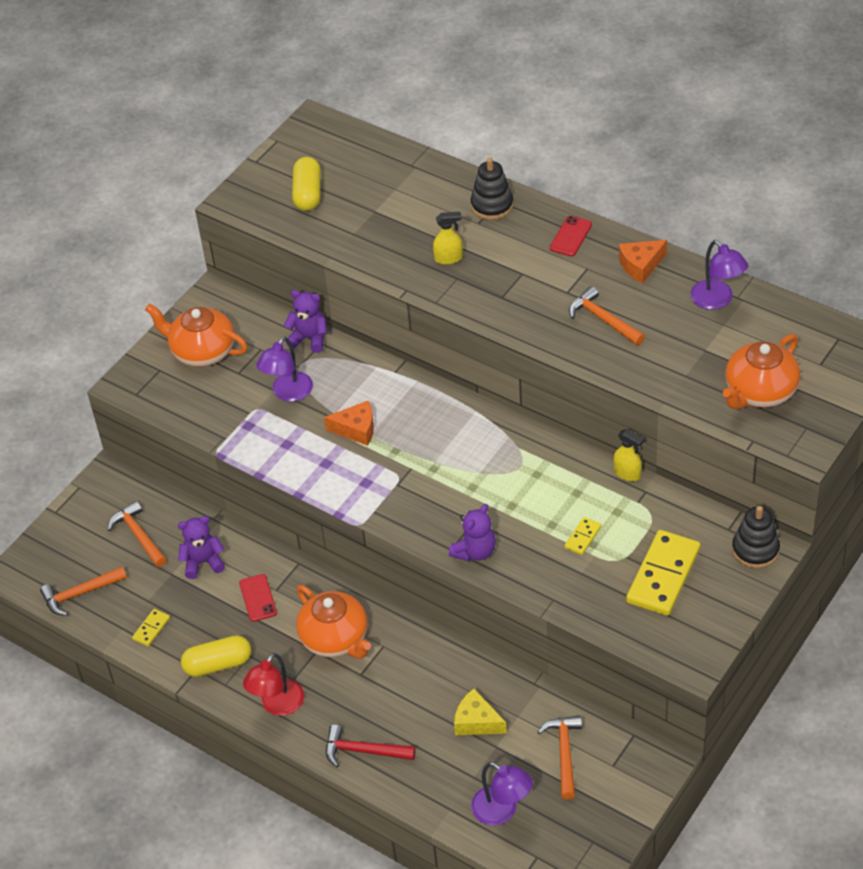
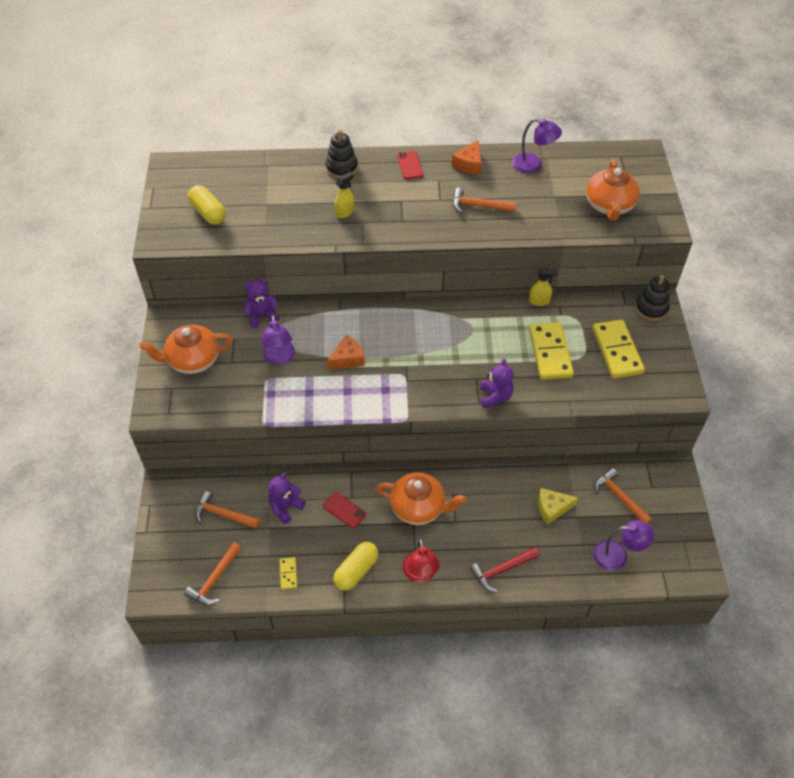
camera: 40 degrees left, 5 degrees up
(583, 537) = (550, 353): yellow domino -> yellow domino, size x2.19

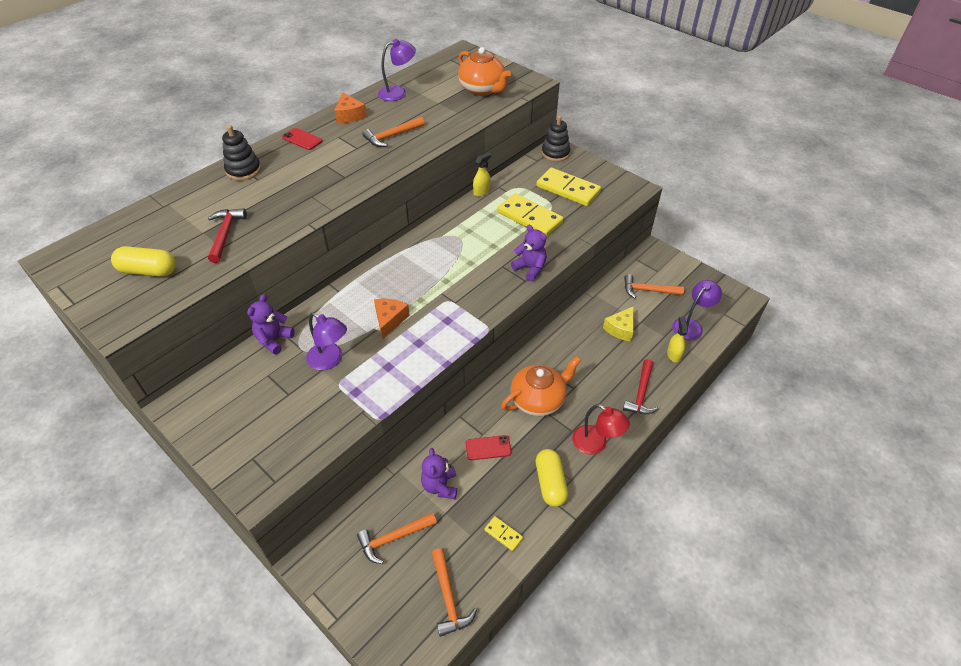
camera: 45 degrees left, 5 degrees down
(192, 360) = (247, 420): orange teapot -> none
(277, 215) = (225, 234): none -> red hammer
(345, 212) = (287, 198): yellow spray bottle -> yellow spray bottle (673, 354)

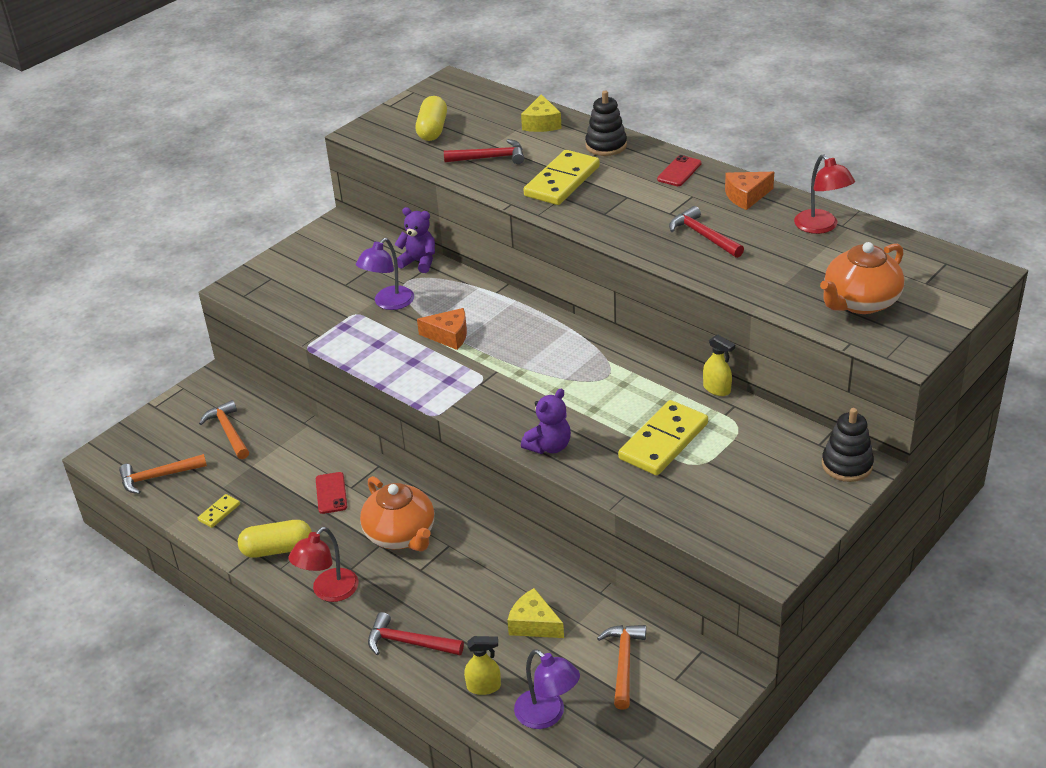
camera: 90 degrees right, 10 degrees down
(184, 202) = (541, 123): none -> yellow cheese
(392, 136) = (703, 236): orange hammer -> red hammer
(398, 92) = (821, 227): purple lamp -> red lamp
(440, 486) = (285, 458): purple teddy bear -> none
(568, 189) = (745, 481): yellow domino -> yellow domino (562, 181)

